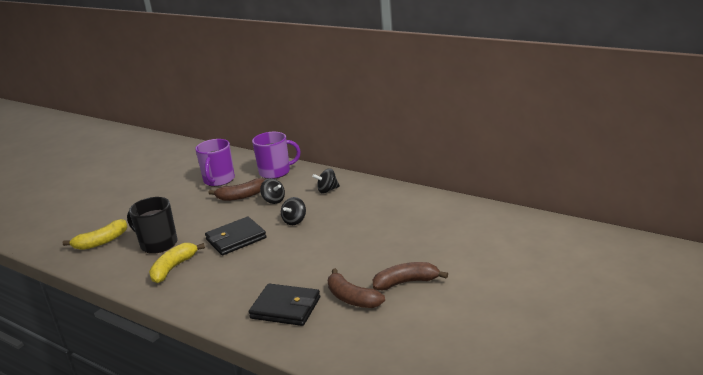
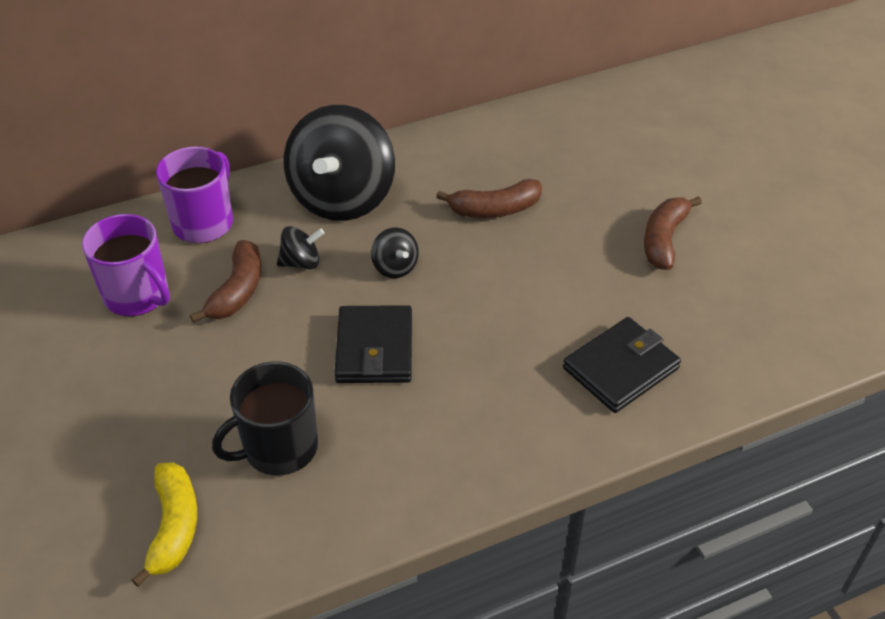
camera: 60 degrees left, 20 degrees up
(173, 268) = (384, 452): yellow banana -> none
(327, 190) = (342, 198): black spinning top -> black spinning top, size x2.37
(352, 298) = (655, 299): brown banana -> brown banana (494, 209)

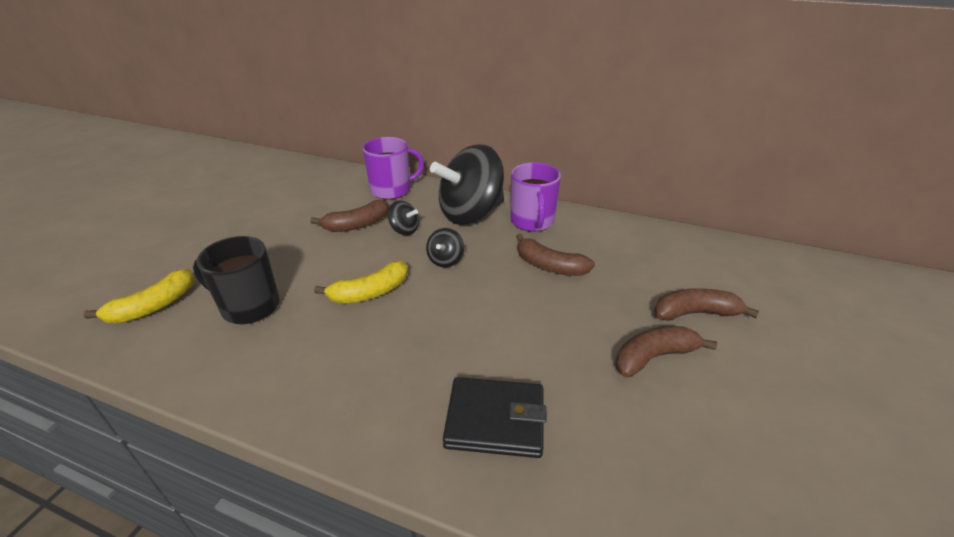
camera: 45 degrees right, 10 degrees down
(137, 295) = (318, 202): purple mug -> purple mug (532, 221)
(374, 348) = (370, 292): black wallet -> yellow banana
(652, 180) = (695, 313): none -> brown banana

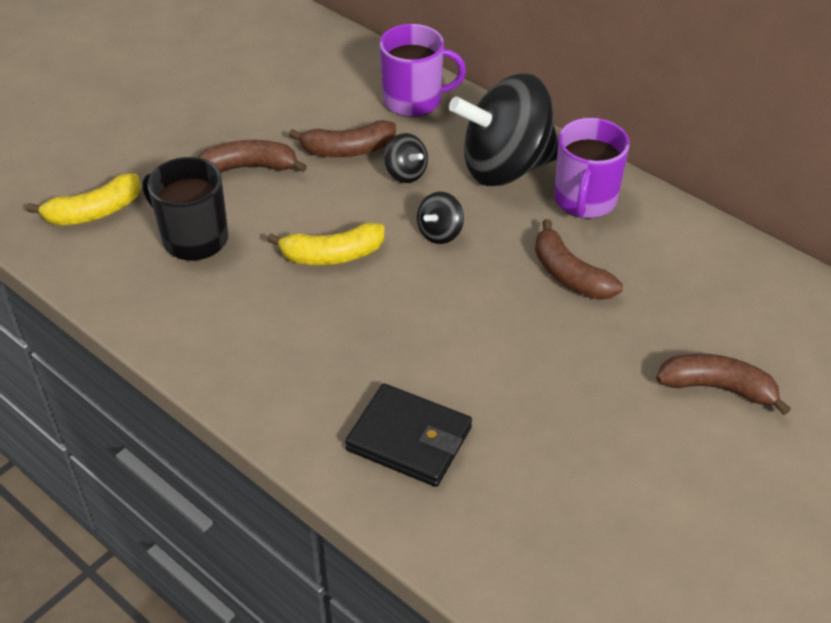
camera: 20 degrees right, 10 degrees up
(654, 357) = (625, 425): brown banana -> brown banana (250, 167)

